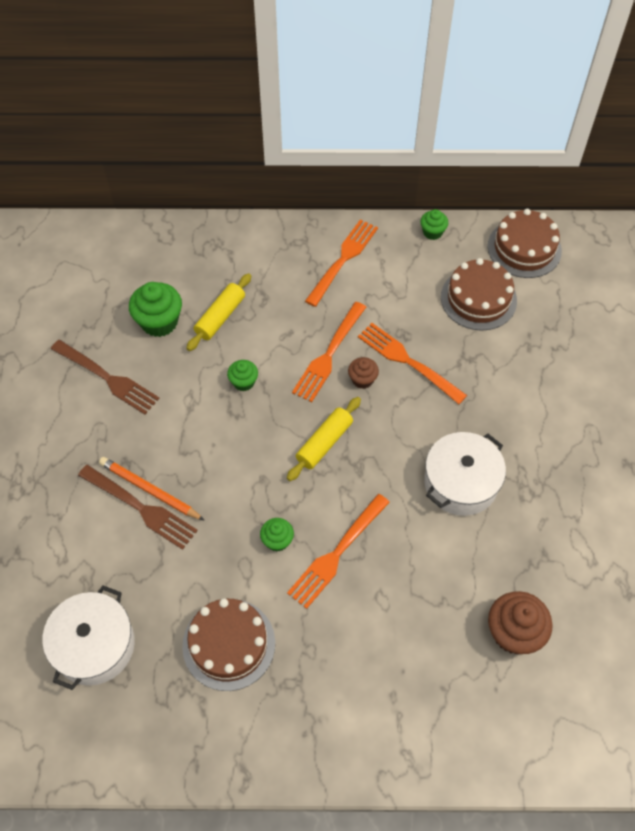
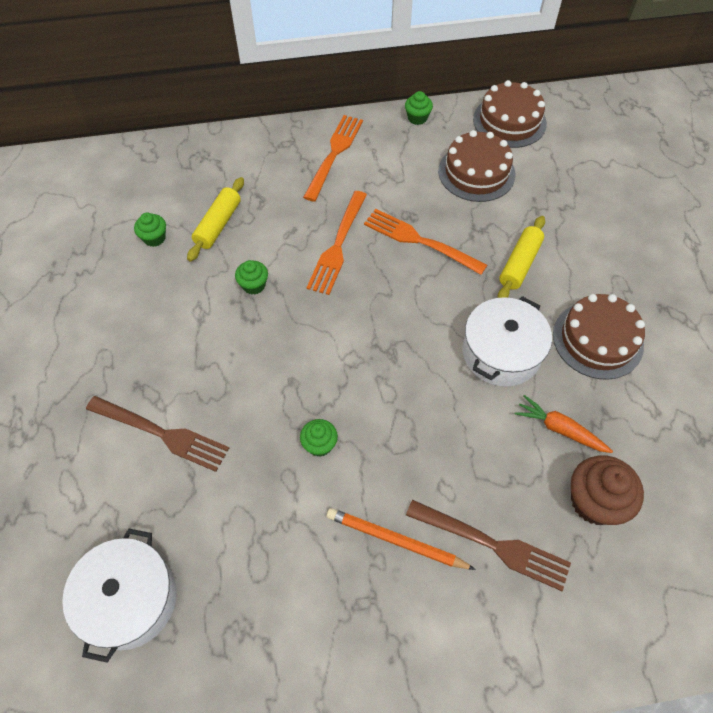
camera: 10 degrees left, 0 degrees up
(107, 378) = (106, 302): brown fork -> brown fork (492, 545)
(149, 490) = (169, 412): orange pencil -> orange pencil (396, 540)
(159, 322) = (154, 238): green cupcake -> green cupcake, size x0.56
(229, 644) = (285, 570): brown cake -> brown cake (597, 340)
(324, 443) = (350, 334): yellow rolling pin -> yellow rolling pin (519, 264)
(337, 553) = (387, 447): orange fork -> none
(362, 380) = (377, 265): brown cupcake -> none
(498, 563) = (560, 429): none -> orange carrot

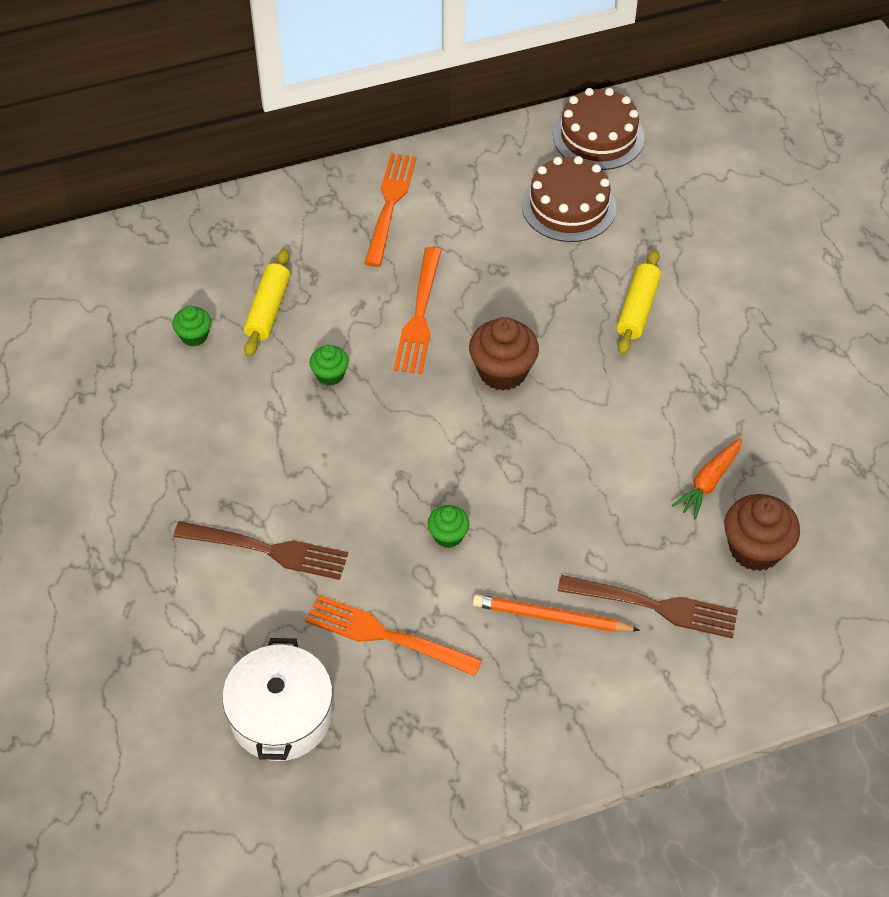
camera: 10 degrees left, 5 degrees down
(396, 302) = (502, 371): none -> brown cupcake
(417, 118) = (483, 146): green cupcake -> none
(420, 241) = (516, 297): orange fork -> orange fork (386, 636)
(501, 352) = (632, 411): white pot -> none
(560, 429) = (708, 482): orange carrot -> orange carrot turned 75 degrees counterclockwise
(597, 340) = (738, 382): brown cake -> none

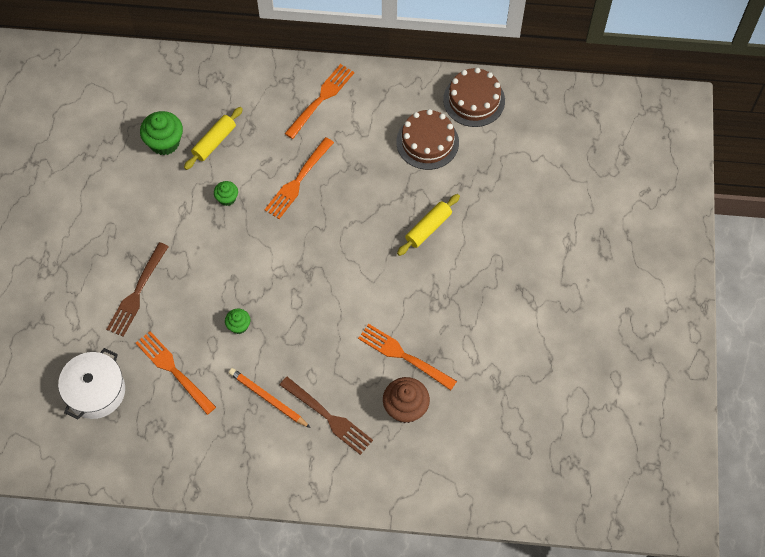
camera: 25 degrees right, 10 degrees up
(194, 336) = (165, 142): green cupcake -> green cupcake, size x1.77
(267, 550) = (137, 292): brown fork -> brown fork turned 75 degrees clockwise
(502, 371) = (326, 236): brown cupcake -> none
(708, 482) = (403, 356): orange carrot -> orange fork

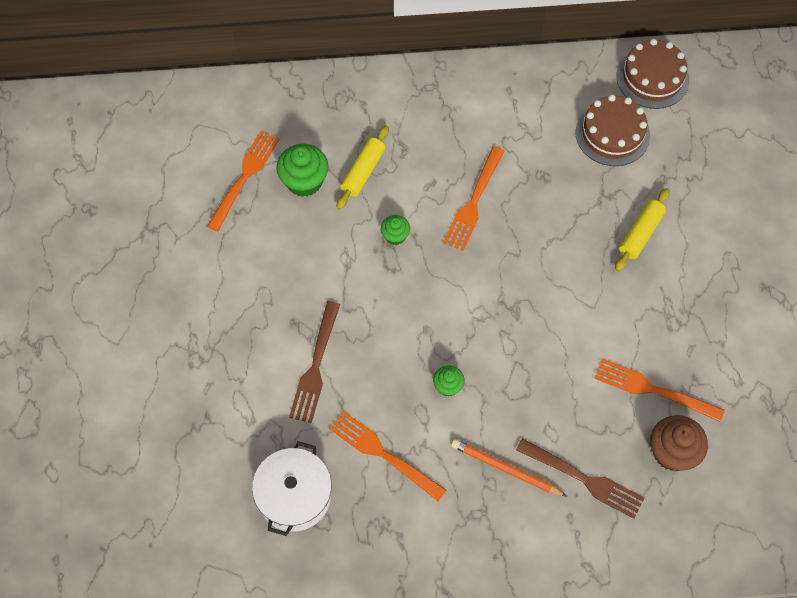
camera: 10 degrees left, 0 degrees up
(321, 99) = (476, 103): orange fork -> orange fork (244, 177)

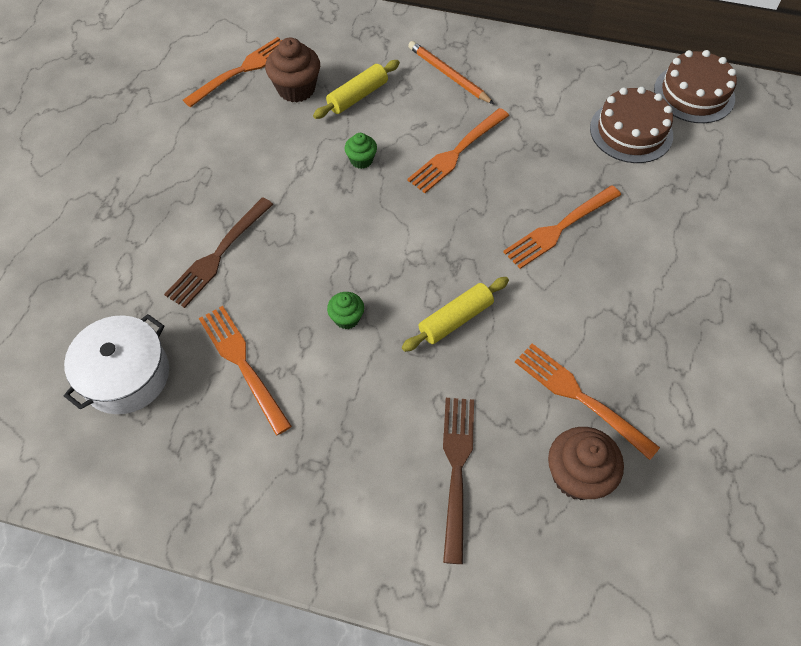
camera: 20 degrees right, 5 degrees down
(304, 181) = (296, 89): green cupcake -> brown cupcake
(506, 469) = (370, 427): orange pencil -> orange pencil (448, 75)
(583, 479) = (456, 469): brown fork -> brown fork turned 135 degrees counterclockwise
(586, 247) = (560, 228): none -> orange fork
(640, 233) = (626, 232): yellow rolling pin -> yellow rolling pin (455, 319)

